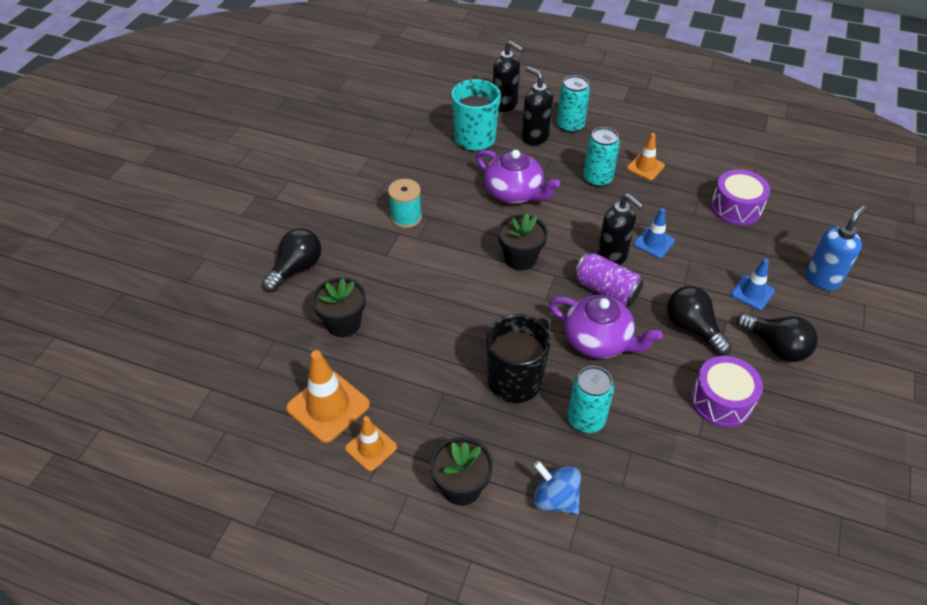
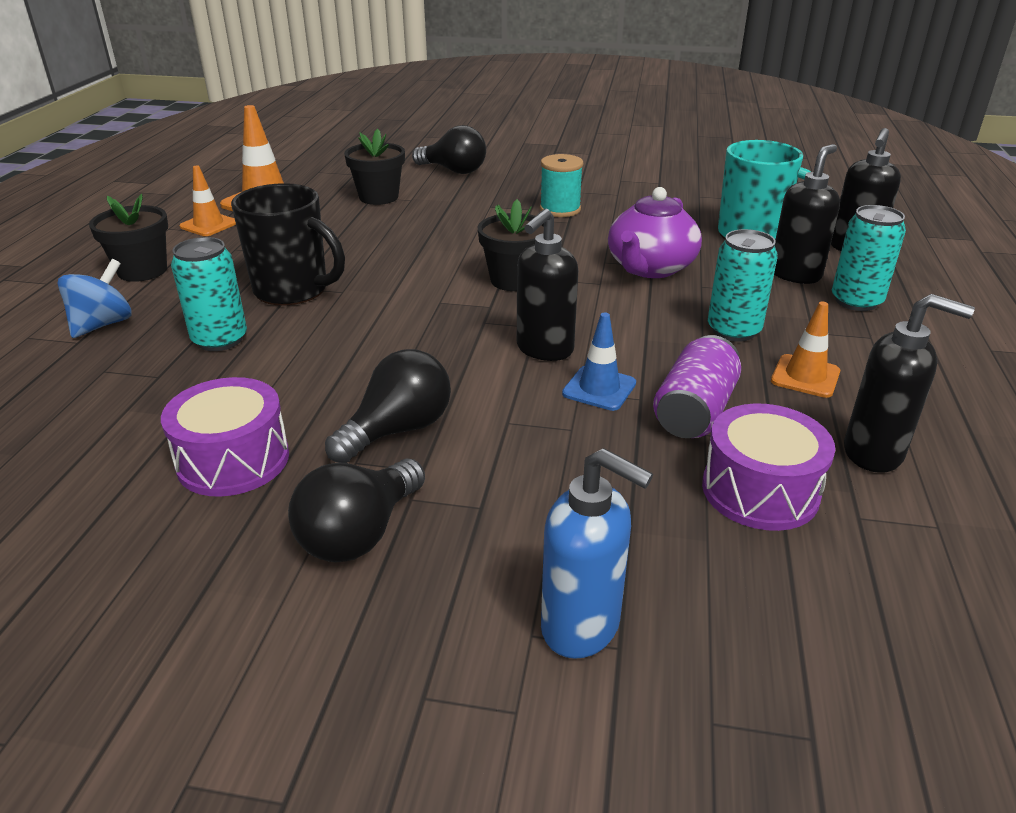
camera: 80 degrees right, 15 degrees down
(598, 341) = (363, 344): purple teapot -> none
(606, 290) = (469, 347): purple can -> purple can (694, 411)
(708, 166) = (874, 453): none -> black soap dispenser
(752, 293) = (504, 506): blue traffic cone -> none

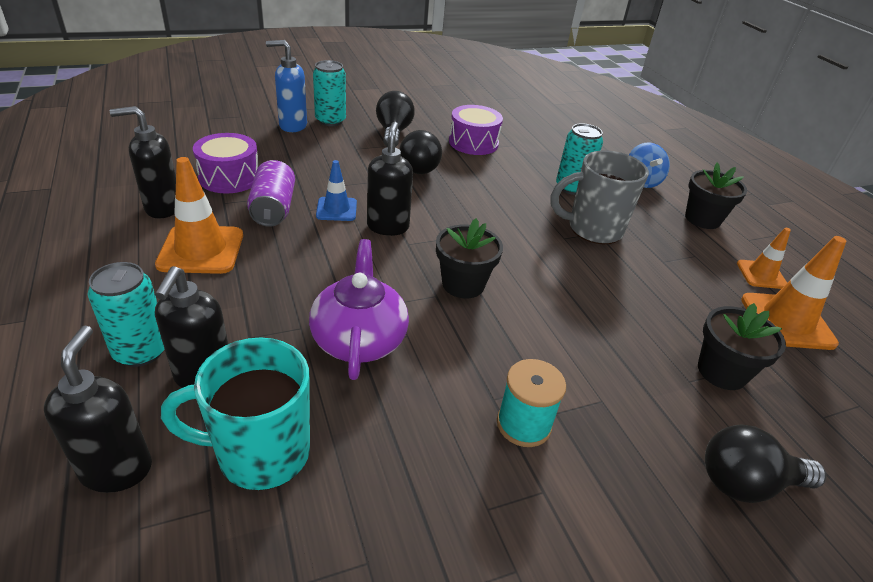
camera: 145 degrees right, 5 degrees up
(293, 290) = (593, 229): black mug -> grey mug
(733, 330) = (260, 279): turquoise can -> turquoise can (330, 120)
(805, 376) = (201, 250): orange traffic cone -> orange traffic cone, size x1.67

